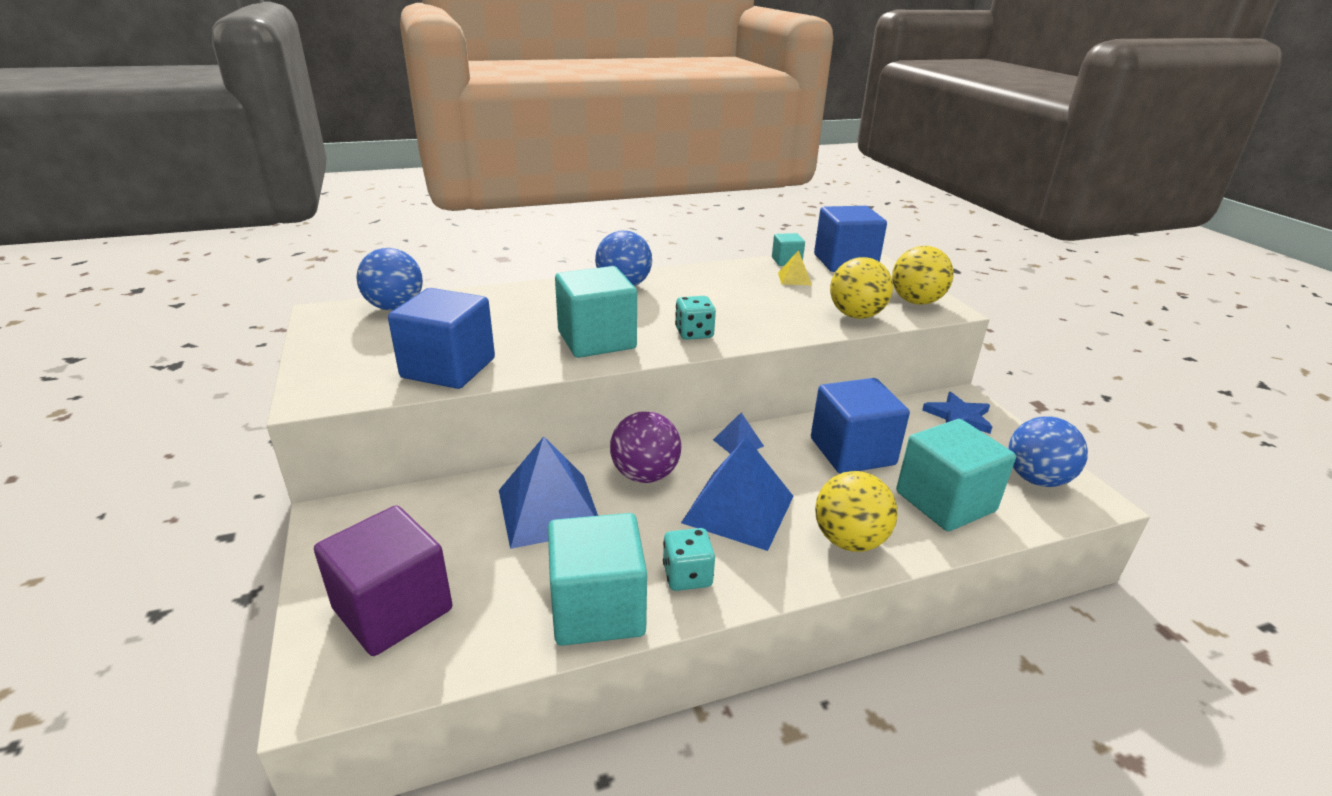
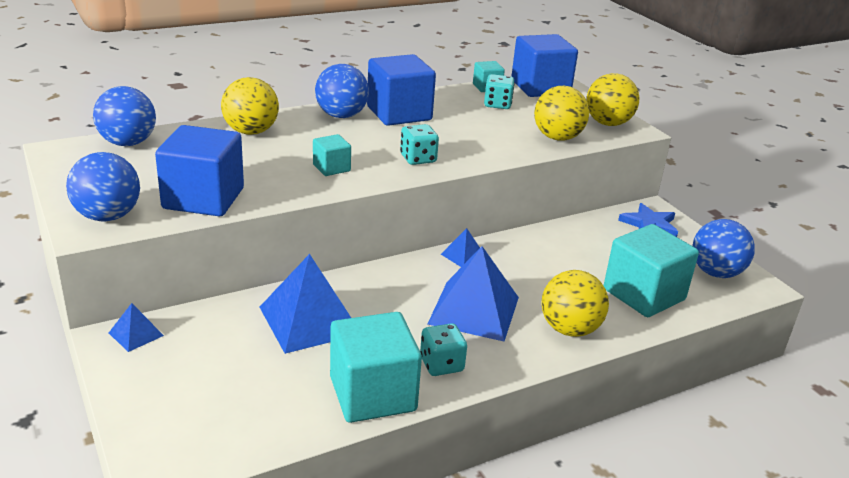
camera: 10 degrees left, 0 degrees up
(340, 383) = (108, 216): none -> blue ball
(357, 514) = (136, 334): none -> blue pyramid
(393, 609) = (197, 406): purple cube -> none
(524, 299) = (251, 132): none -> yellow ball
(596, 340) = (331, 168): turquoise cube -> turquoise cube, size x0.49
(645, 475) = (387, 287): purple ball -> none
(794, 279) = (497, 104): yellow pyramid -> turquoise dice
(852, 451) = (563, 258): blue cube -> blue cube (399, 113)

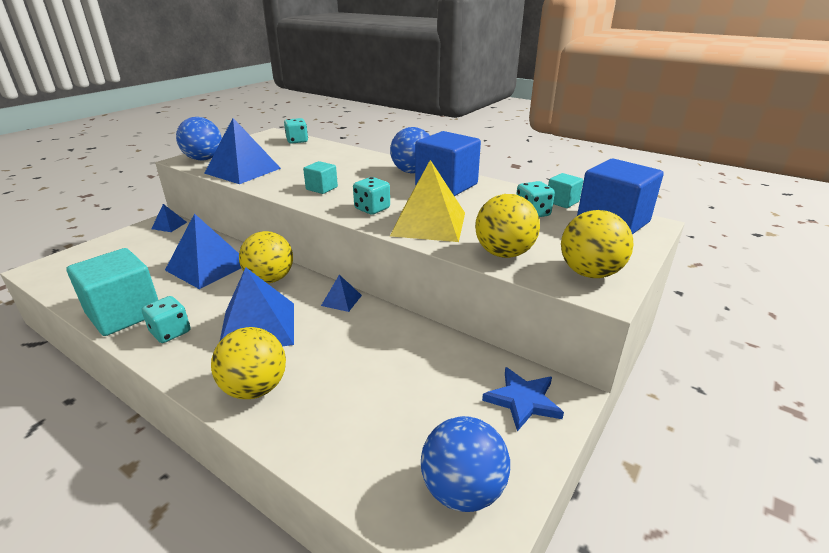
camera: 65 degrees right, 0 degrees up
(128, 143) = (297, 141): blue ball -> turquoise dice
(203, 198) = (243, 170): blue cube -> blue pyramid
(251, 132) = (349, 158): yellow ball -> yellow ball (270, 279)
(478, 146) = (429, 224): none -> yellow pyramid
(643, 294) = (356, 429): turquoise cube -> none

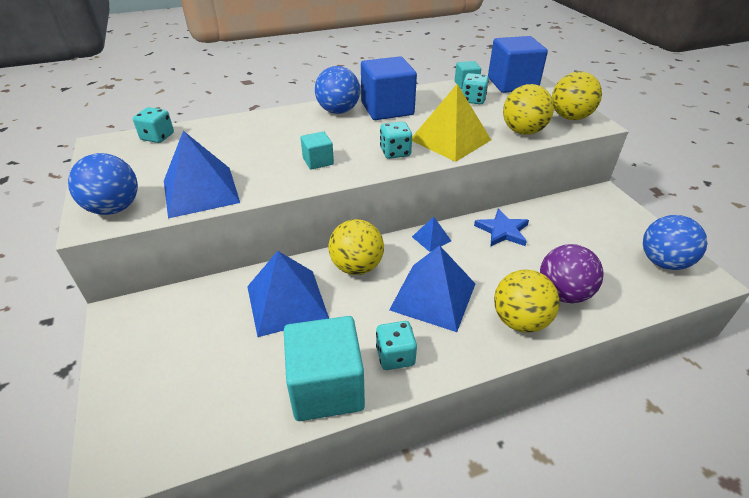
camera: 55 degrees left, 10 degrees up
(169, 225) = (138, 311): blue pyramid -> none
(321, 408) = (563, 293): none -> purple ball
(523, 400) = (601, 210): blue star -> blue star (502, 231)

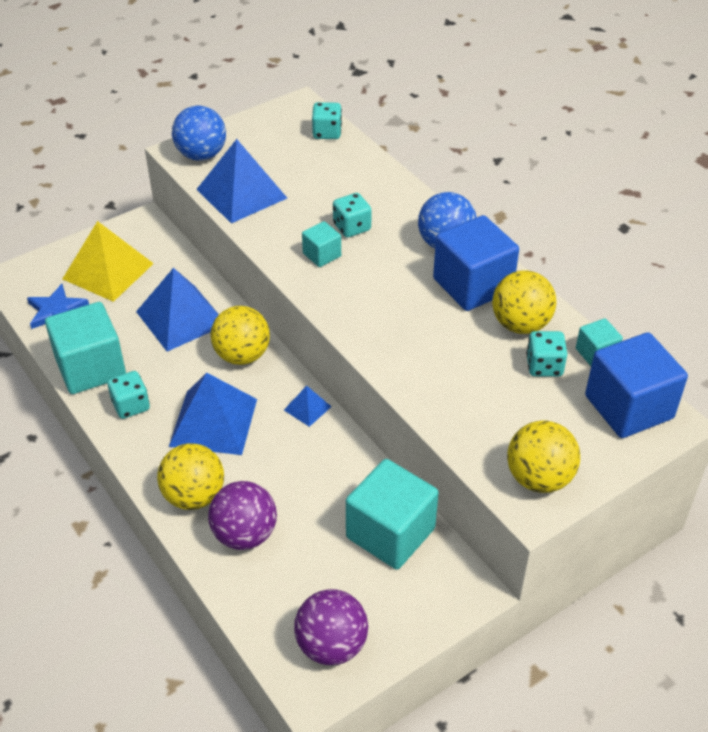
camera: 75 degrees right, 5 degrees up
(395, 152) = (364, 311): turquoise dice -> turquoise dice (352, 227)
(450, 139) = (414, 355): yellow pyramid -> yellow pyramid (108, 271)
(502, 231) = (344, 473): blue star -> blue star (56, 310)
(523, 131) = (468, 425): yellow ball -> yellow ball (520, 324)
(559, 219) = (390, 533): none -> turquoise cube
(663, 262) = (331, 645): blue ball -> purple ball

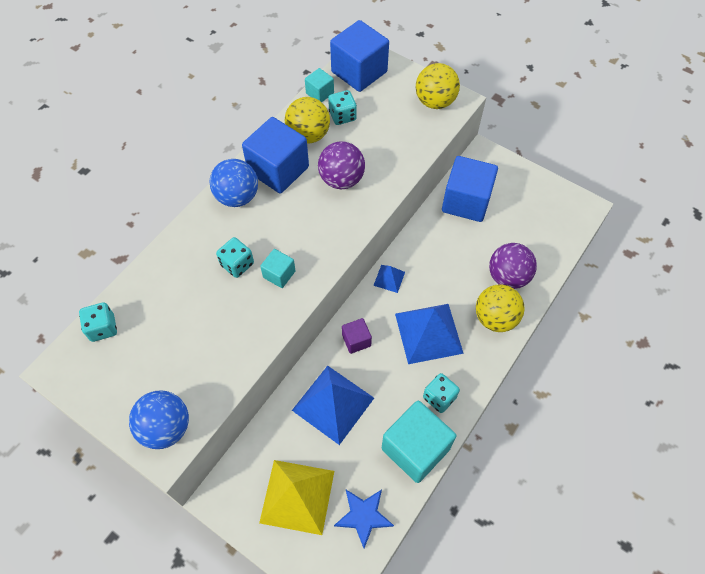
camera: 110 degrees left, 15 degrees up
(241, 193) = (216, 366): blue pyramid -> none
(242, 355) = (356, 340): yellow ball -> purple cube
(331, 645) = (553, 207): purple ball -> purple ball (341, 179)
(390, 533) = (466, 201): turquoise cube -> blue cube

